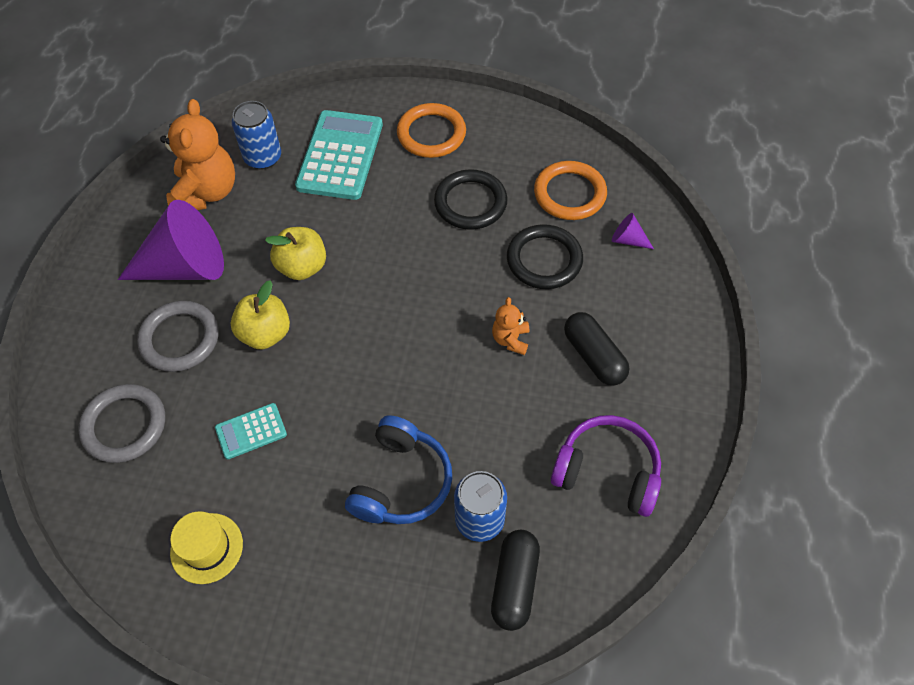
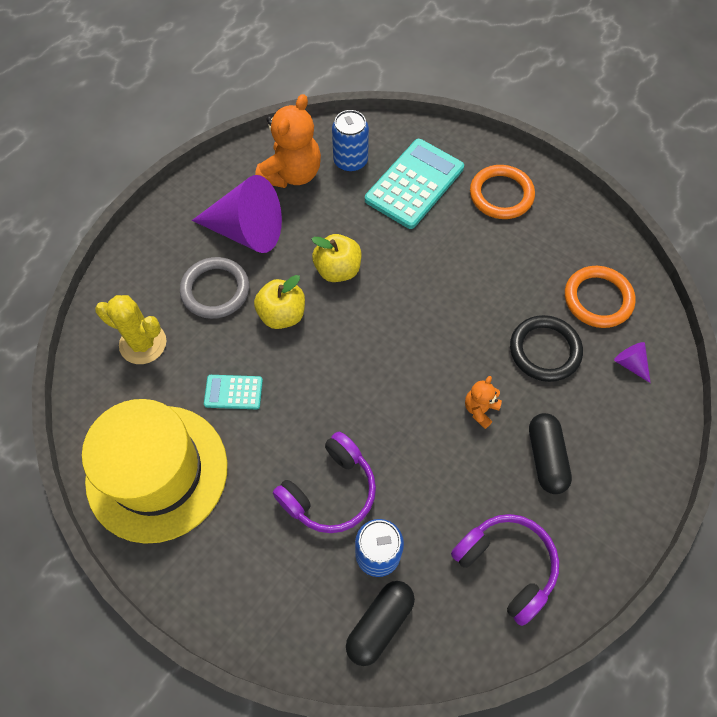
camera: 25 degrees right, 5 degrees up
(124, 425) = (143, 343): grey ring -> yellow cactus
(206, 548) = (157, 472): yellow hat -> yellow hat, size x2.29
(401, 482) = (330, 491): blue headphones -> purple headphones
(470, 203) = (505, 271): black ring -> none

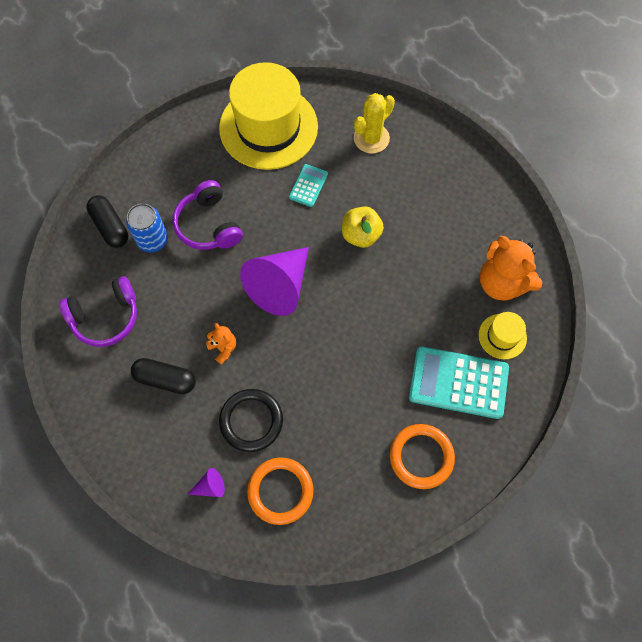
camera: 110 degrees right, 5 degrees up
(215, 290) = (400, 195): grey ring -> none
(247, 231) = (451, 231): purple cone -> purple cone (280, 286)
(338, 270) = (388, 288): yellow apple -> none
(350, 161) = (502, 336): blue can -> yellow hat
(414, 184) = (458, 382): turquoise calculator -> turquoise calculator turned 135 degrees clockwise

